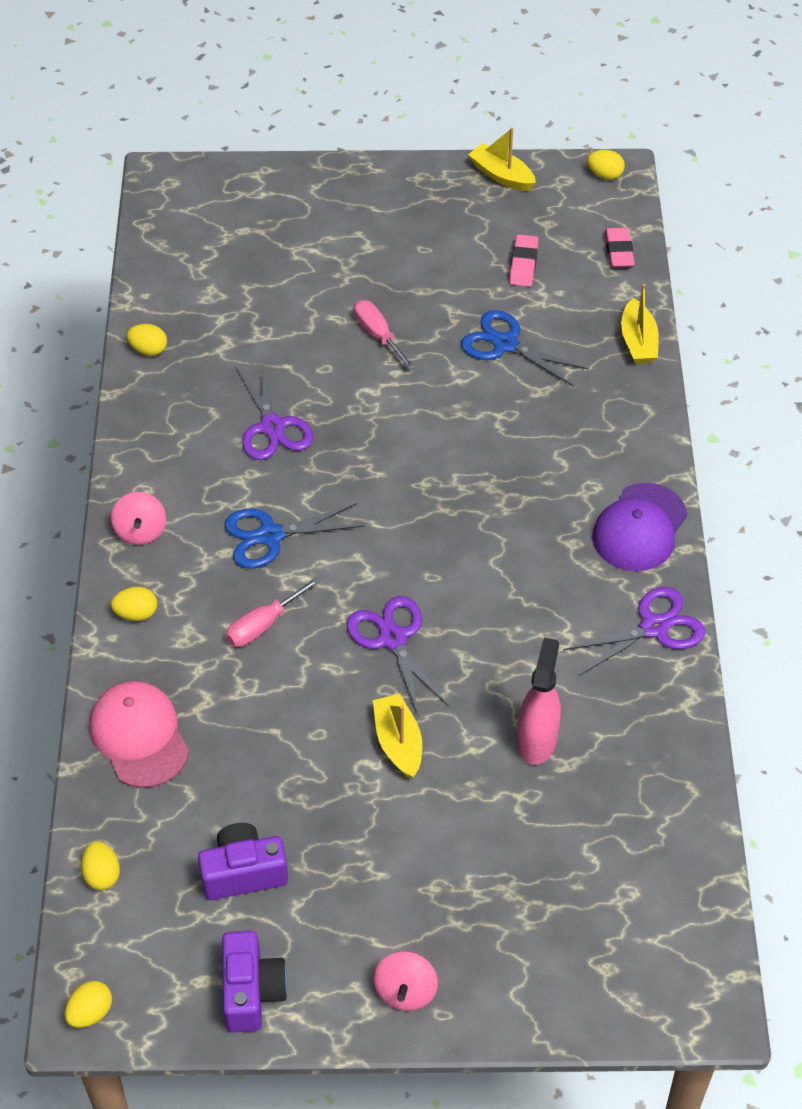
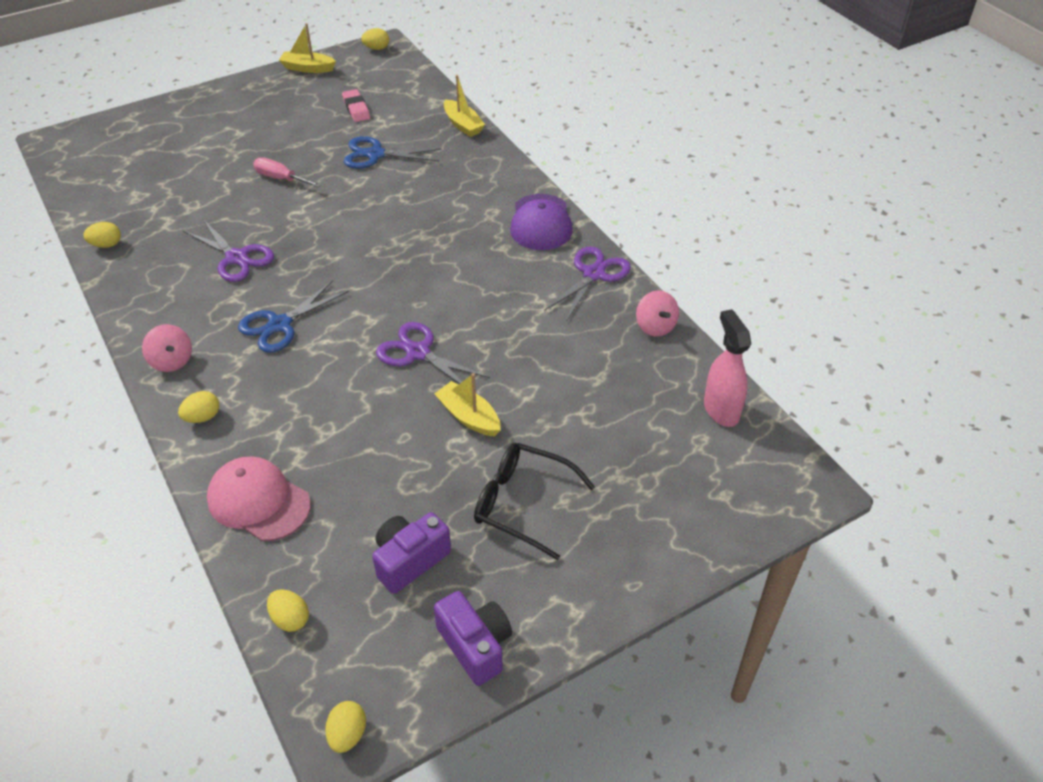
camera: 30 degrees left, 5 degrees down
(263, 625) = (312, 383): pink screwdriver -> none
(390, 869) = (522, 503): none -> black glasses
(405, 991) = (595, 583): pink spinning top -> pink spinning top (655, 326)
(537, 740) = (567, 373): pink spray bottle -> pink spray bottle (721, 409)
(619, 251) = (415, 83): pink eraser -> none

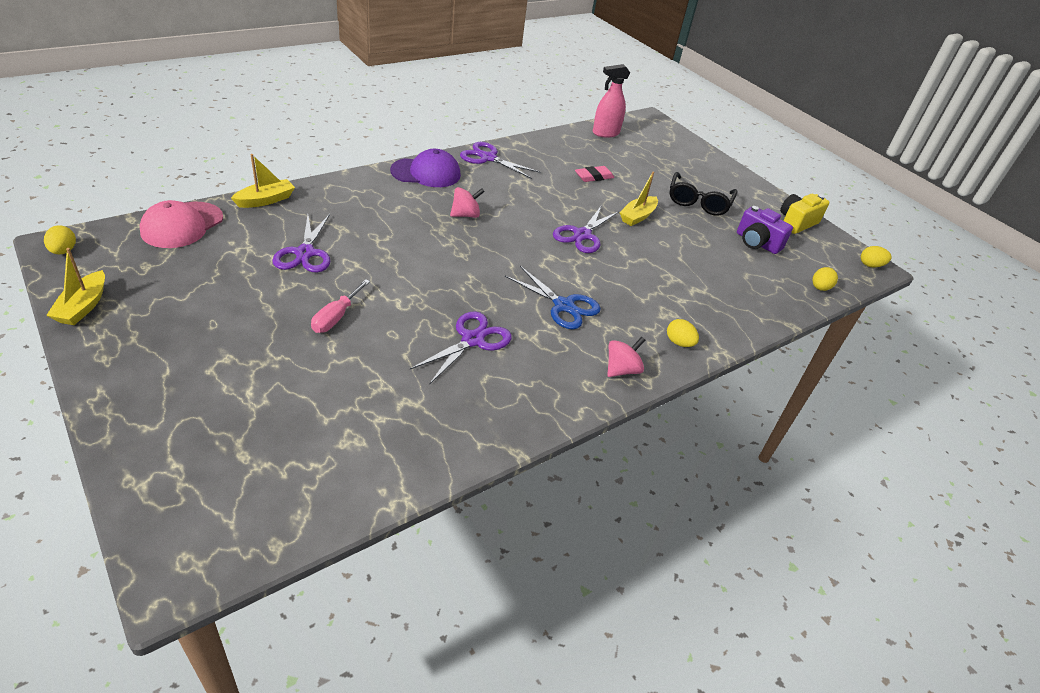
camera: 100 degrees left, 5 degrees down
(106, 245) = (450, 452): yellow egg -> none
(258, 501) = (743, 306): pink cap -> pink cap (182, 225)
(356, 109) = (206, 266): pink eraser -> pink eraser (594, 177)
(375, 154) = (305, 253): blue scissors -> purple scissors
(475, 645) = (796, 223): purple camera -> yellow camera
(655, 326) = (539, 143): pink spinning top -> pink spinning top (465, 215)

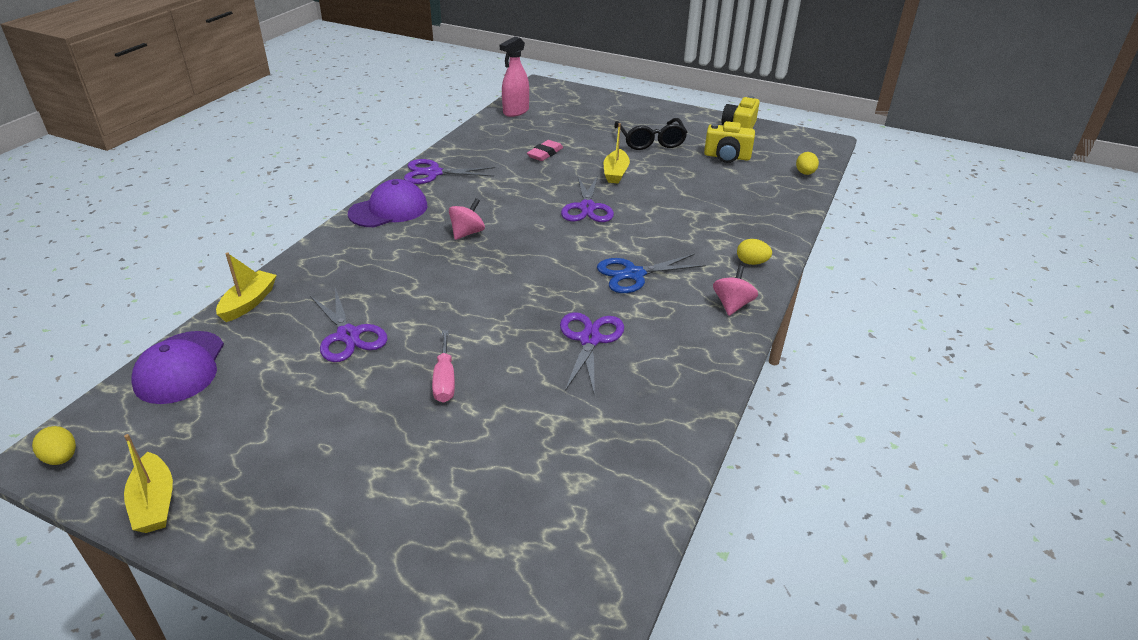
camera: 25 degrees left, 5 degrees down
(182, 225) = (180, 367): pink cap -> purple cap
(563, 306) = (634, 274): blue scissors -> blue scissors turned 150 degrees clockwise
(757, 243) = (727, 157): purple camera -> yellow camera
(870, 265) = (821, 141): yellow egg -> none

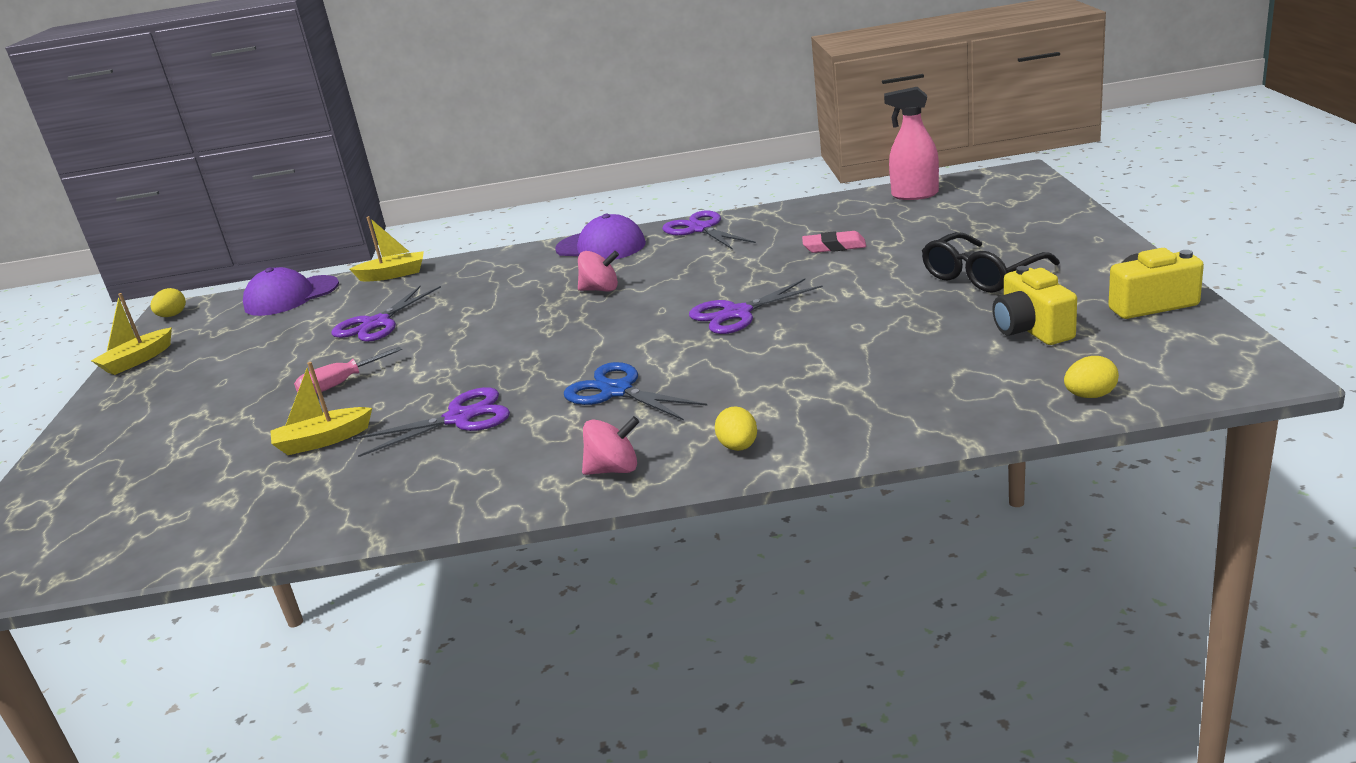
camera: 65 degrees right, 10 degrees down
(615, 173) = (851, 293): yellow boat -> yellow boat (323, 440)

